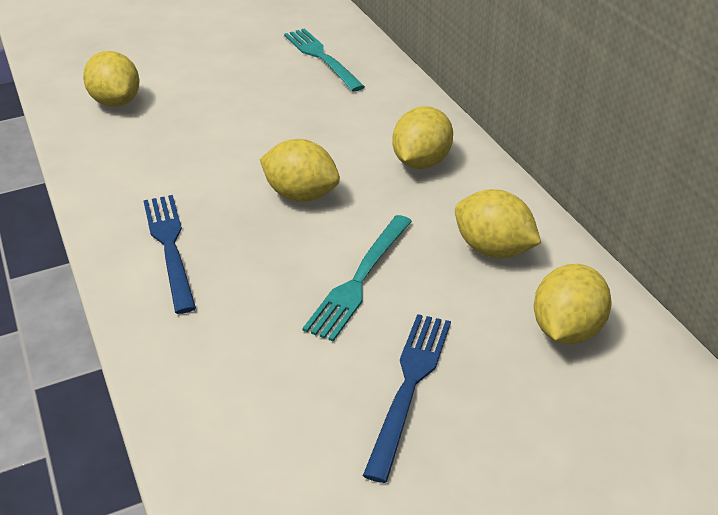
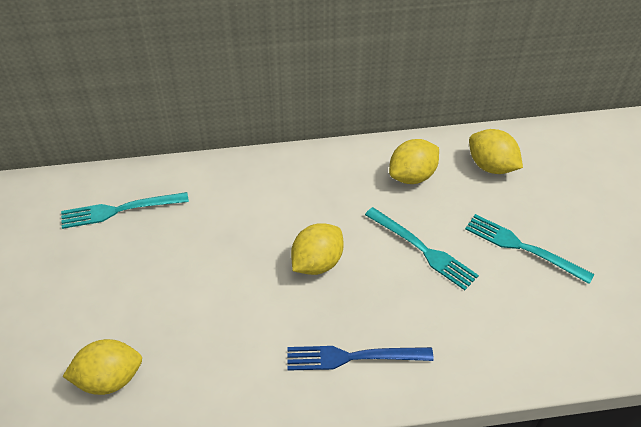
camera: 75 degrees left, 10 degrees up
(409, 386) = (523, 247): blue fork -> turquoise fork
(421, 162) = (304, 185): yellow lemon -> none

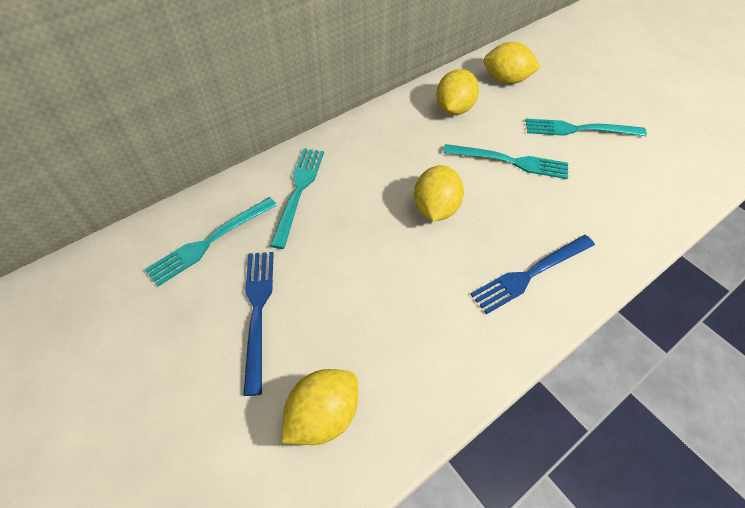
camera: 30 degrees left, 5 degrees up
(117, 281) = (258, 311): none -> blue fork
(215, 197) = (299, 191): none -> turquoise fork

